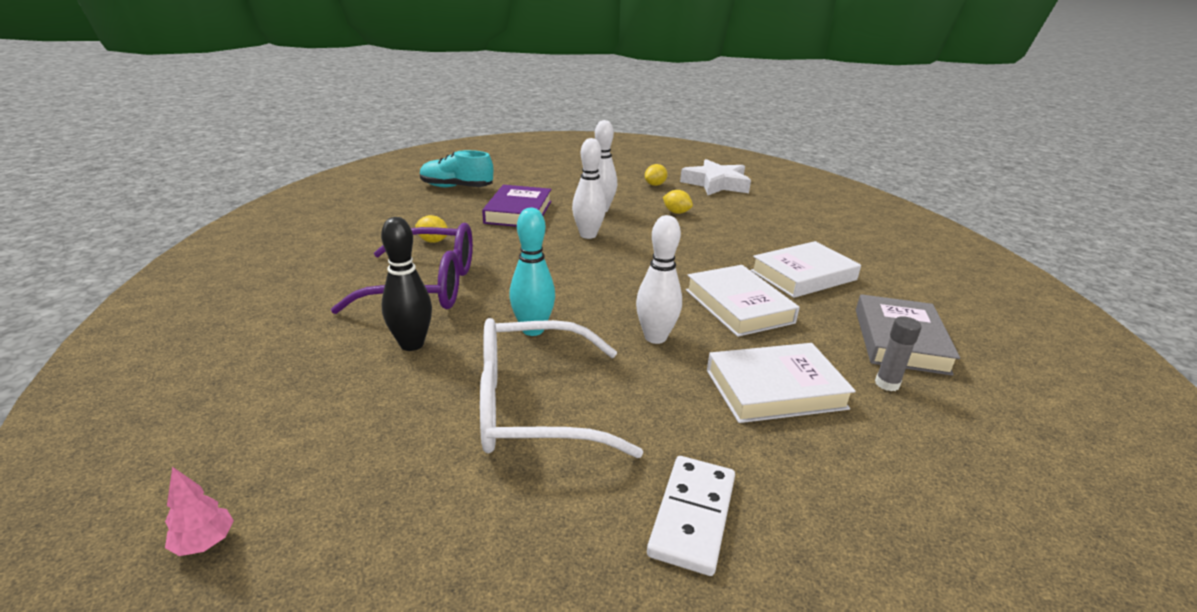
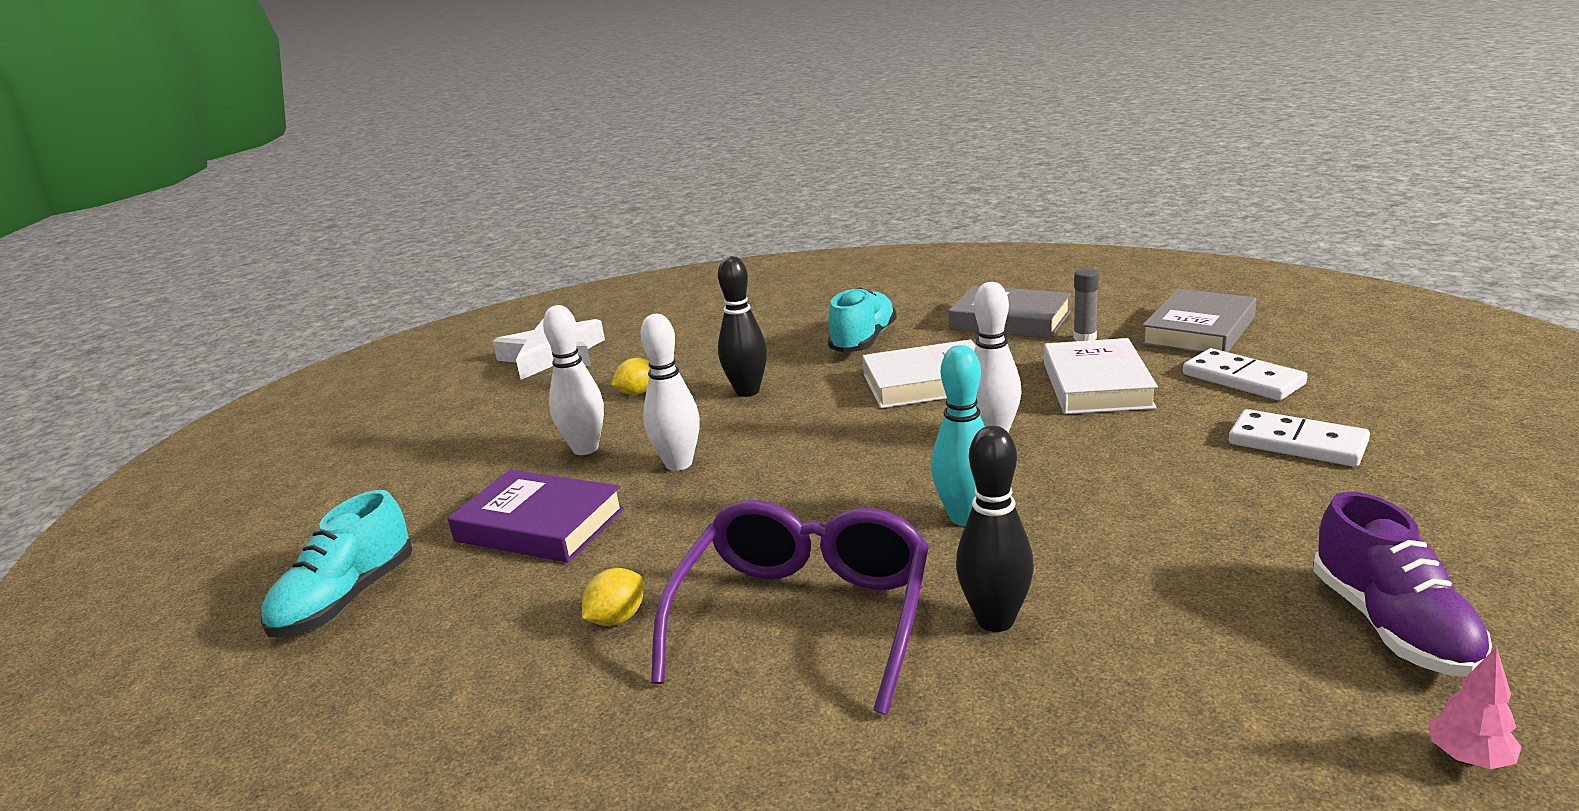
camera: 70 degrees left, 5 degrees down
(368, 531) = (1392, 626): none -> purple shoe
(533, 406) = (1143, 520): white glasses -> none
(655, 185) = (516, 399): yellow lemon -> none
(692, 243) = (747, 391): none -> black bowling pin
(803, 275) = (863, 341): white book -> turquoise shoe
(841, 491) = (1242, 379): none -> white domino
(967, 466) = (1198, 331): none -> grey book

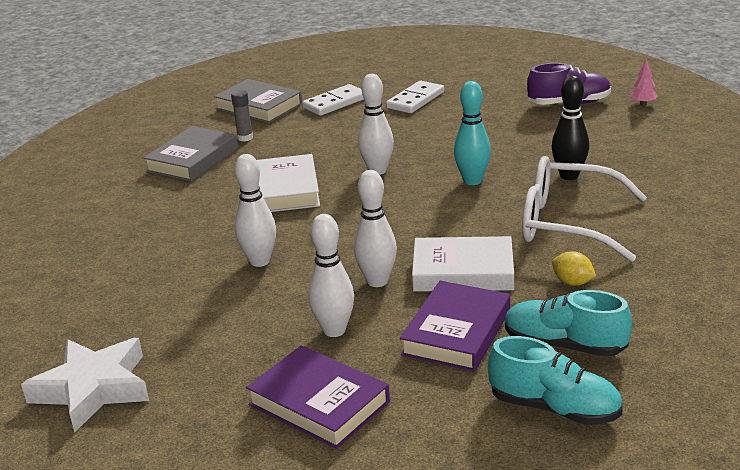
camera: 90 degrees left, 5 degrees up
(461, 455) = (319, 403): none -> purple book
(638, 393) = (230, 317): yellow lemon -> none
(747, 391) = (259, 261): black bowling pin -> white bowling pin
(804, 615) = (567, 223): purple glasses -> white glasses
(863, 341) = (189, 215): turquoise shoe -> turquoise shoe (564, 345)
(1097, 385) = (321, 139): white book -> white book (463, 271)

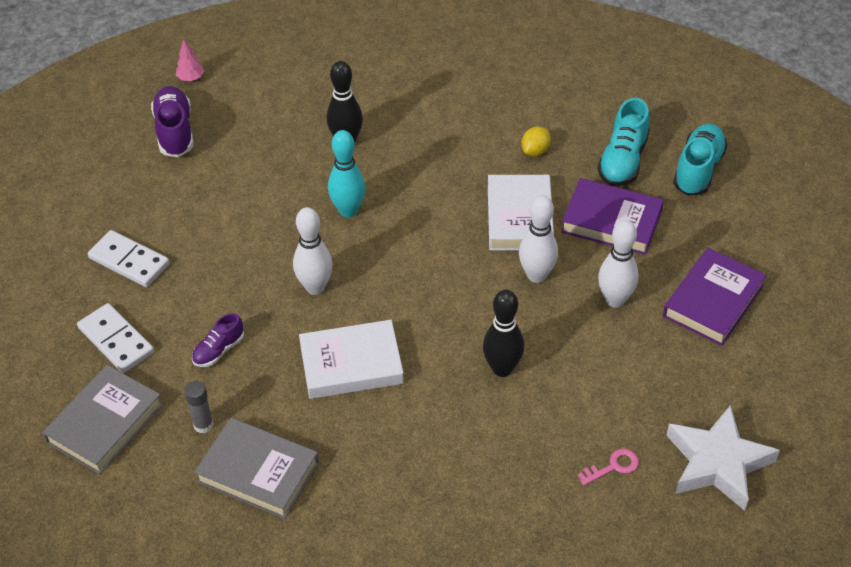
camera: 95 degrees left, 20 degrees up
(120, 321) = (613, 466): none -> pink key
(259, 261) = (502, 368): white bowling pin -> black bowling pin
(316, 138) = (219, 350): none -> purple shoe
(567, 223) = (438, 148): white glasses -> none

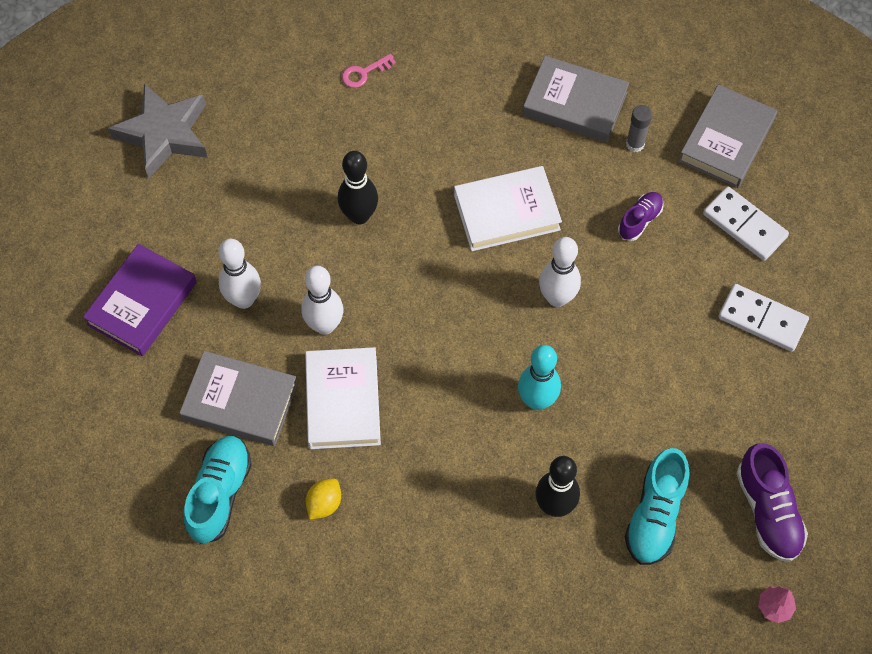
camera: 175 degrees right, 15 degrees up
(611, 221) = (240, 401): purple book -> grey book
(613, 466) = (258, 126): pink key -> pink key (364, 73)
(698, 170) = (131, 484): turquoise shoe -> turquoise shoe (655, 515)
(718, 463) = (164, 134): white star -> grey star

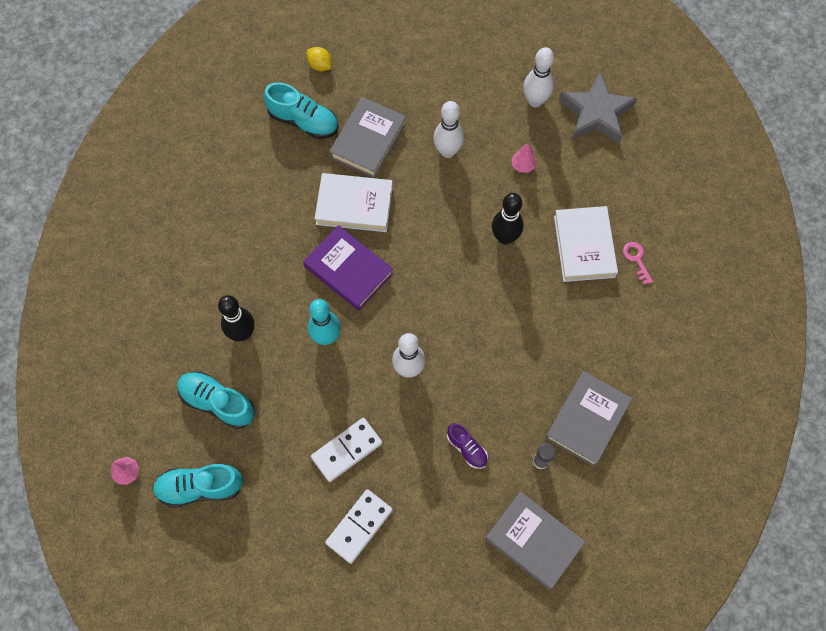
camera: 100 degrees right, 5 degrees up
(142, 303) = (456, 87): purple book -> purple book (348, 270)
(252, 208) = (523, 165): none -> pink tree
(324, 325) = (416, 201): white bowling pin -> white bowling pin (535, 101)
(324, 504) = (281, 183): yellow lemon -> yellow lemon (320, 65)
(507, 212) = (491, 345): white book -> white book (584, 246)
(744, 225) = (448, 535): white domino -> white domino (346, 450)
(768, 511) = (200, 487): purple shoe -> turquoise shoe

